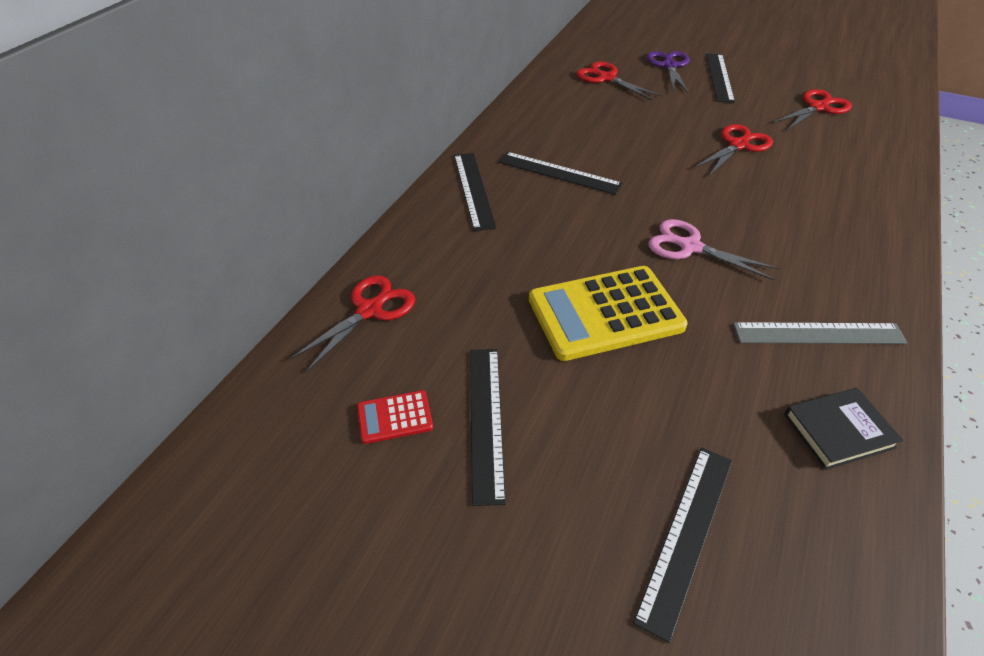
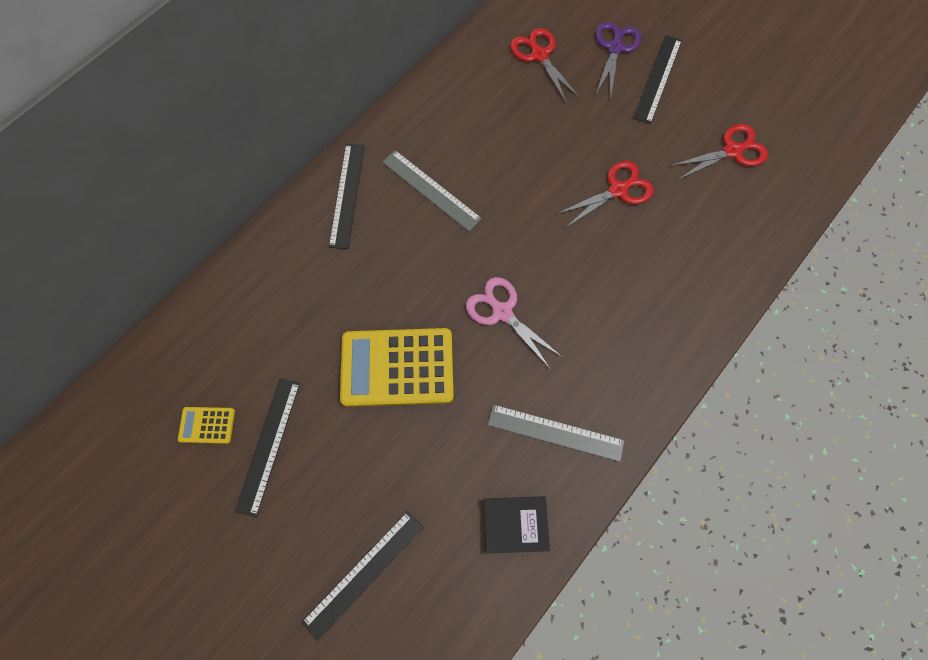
camera: 15 degrees right, 25 degrees up
(370, 310) = (219, 317): red scissors -> none
(395, 417) = (207, 425): red calculator -> yellow calculator
(559, 173) = (431, 190): black ruler -> grey ruler

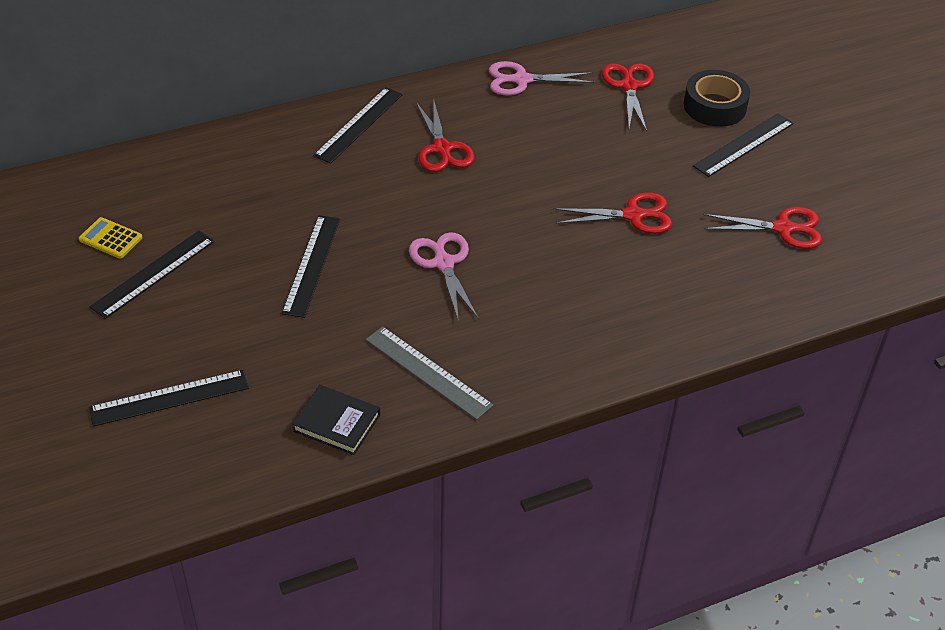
camera: 25 degrees right, 25 degrees down
(397, 367) = (311, 265): yellow calculator -> black ruler
(431, 190) = (442, 149): grey ruler -> red scissors
(451, 86) = (521, 80): none -> pink scissors
(615, 48) = (714, 106): purple scissors -> black tape

